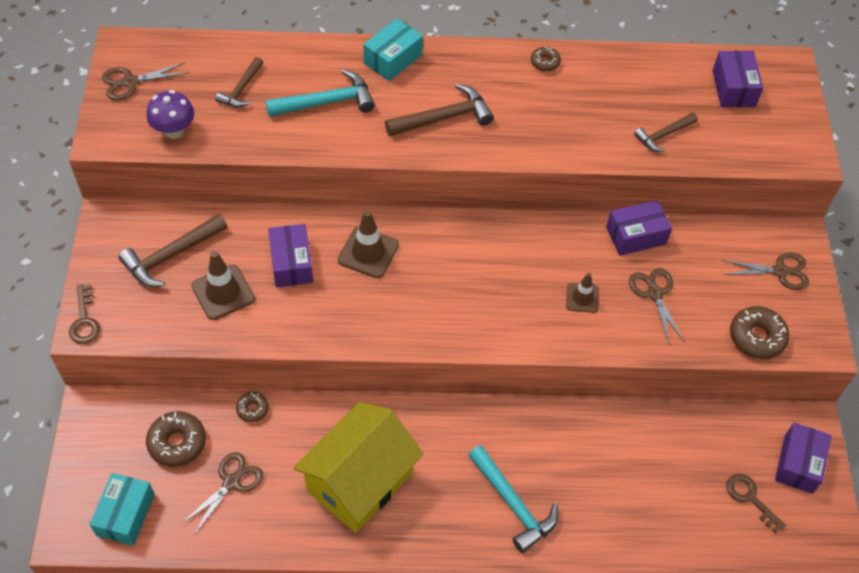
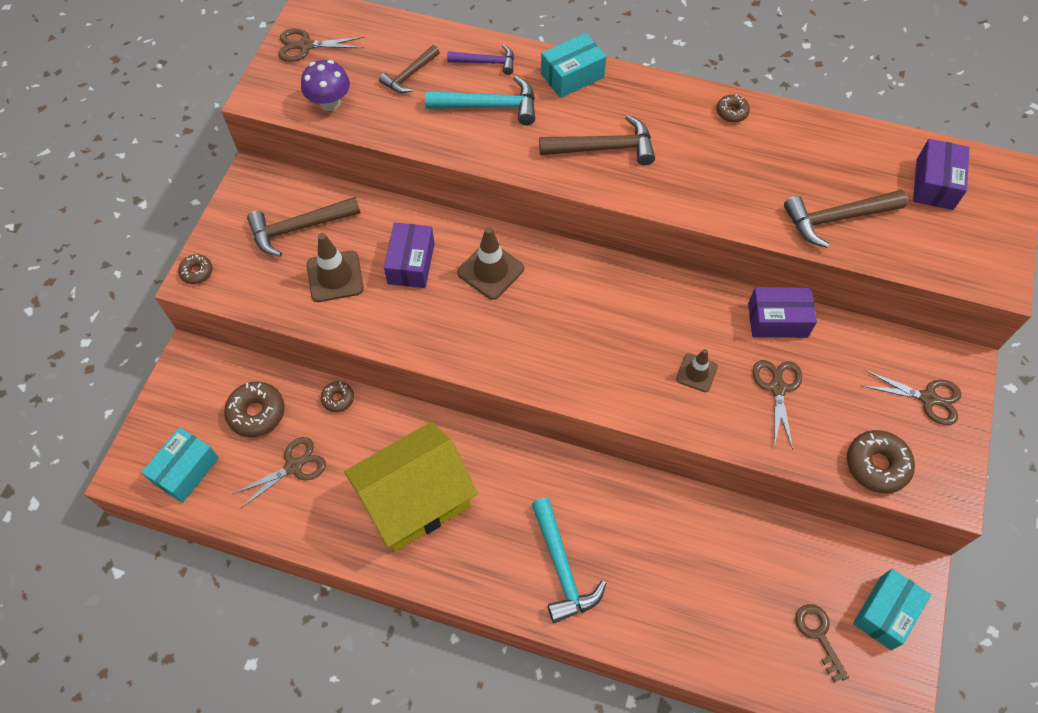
camera: 20 degrees right, 5 degrees up
(84, 320) = (197, 272): brown key -> brown donut
(310, 63) = (486, 62): none -> purple hammer
(663, 135) = (836, 218): brown hammer -> brown hammer, size x1.59
(798, 464) = (885, 612): purple box -> turquoise box

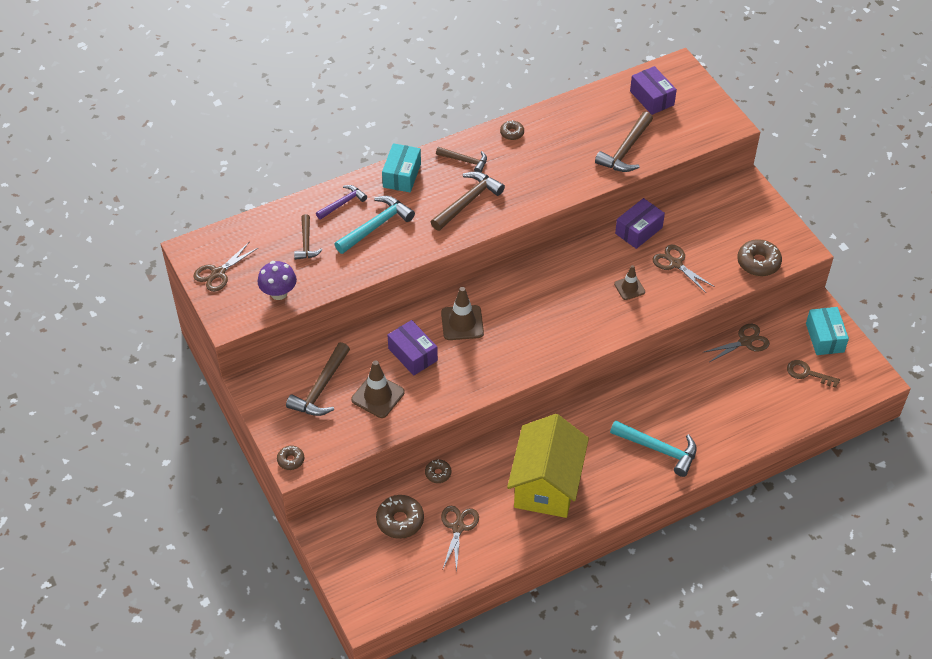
camera: 45 degrees left, 10 degrees down
(186, 470) = (398, 583): turquoise box -> none
(650, 106) = (465, 161): none -> brown hammer
(928, 398) = (747, 213): brown scissors -> brown scissors (745, 342)

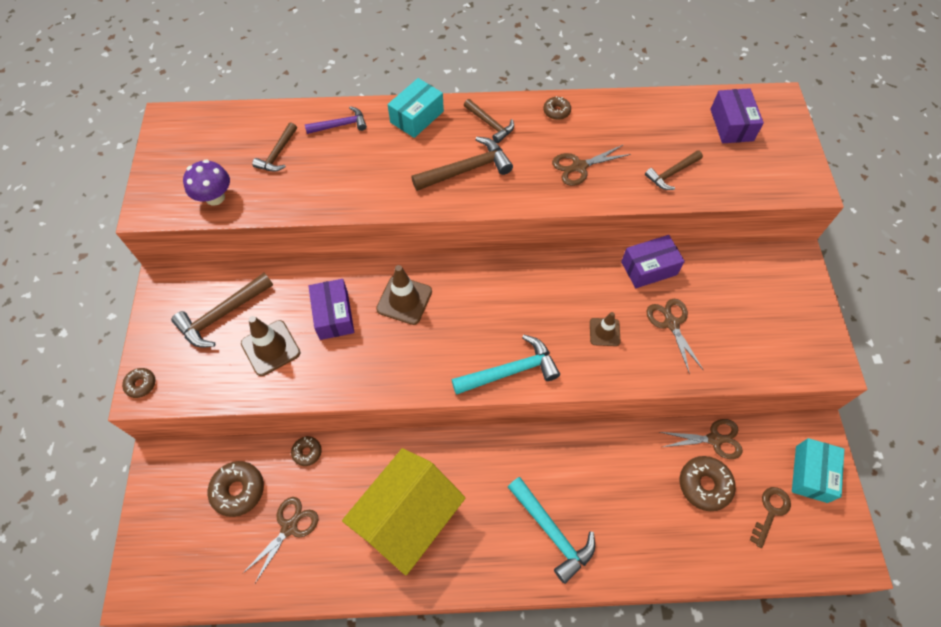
camera: 25 degrees right, 10 degrees up
(218, 273) = (174, 153): brown scissors -> brown scissors (579, 167)
(376, 226) = (357, 161): turquoise hammer -> turquoise hammer (511, 371)
(625, 150) = (671, 173): brown hammer -> brown hammer, size x0.63
(758, 262) = (770, 360): brown donut -> brown donut (704, 485)
(807, 373) = (770, 511): brown key -> brown key turned 75 degrees clockwise

